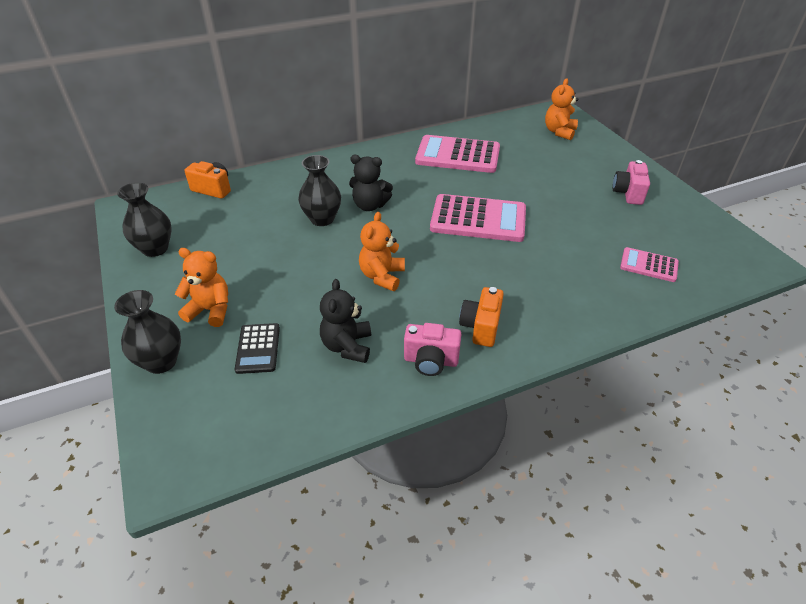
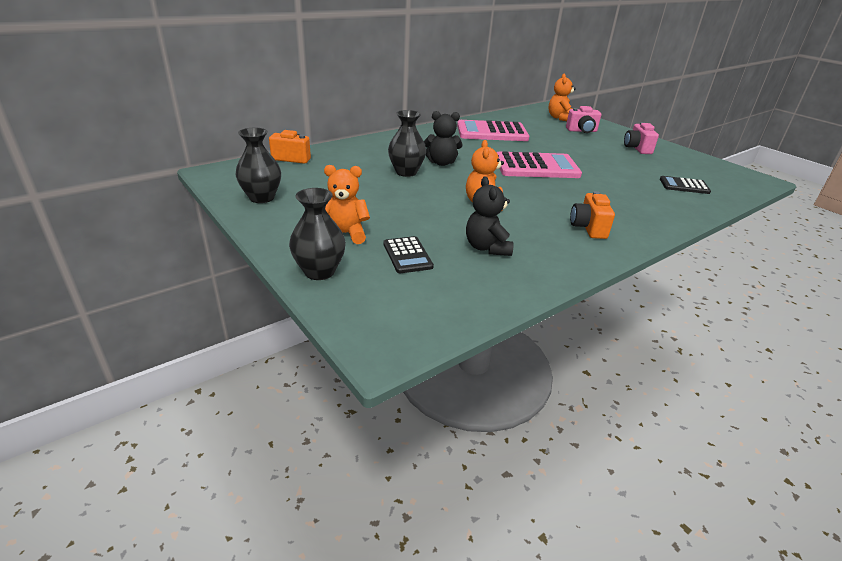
camera: 15 degrees left, 10 degrees down
(431, 361) = (564, 251): pink camera -> pink camera (582, 131)
(648, 265) = (684, 186): pink calculator -> black calculator

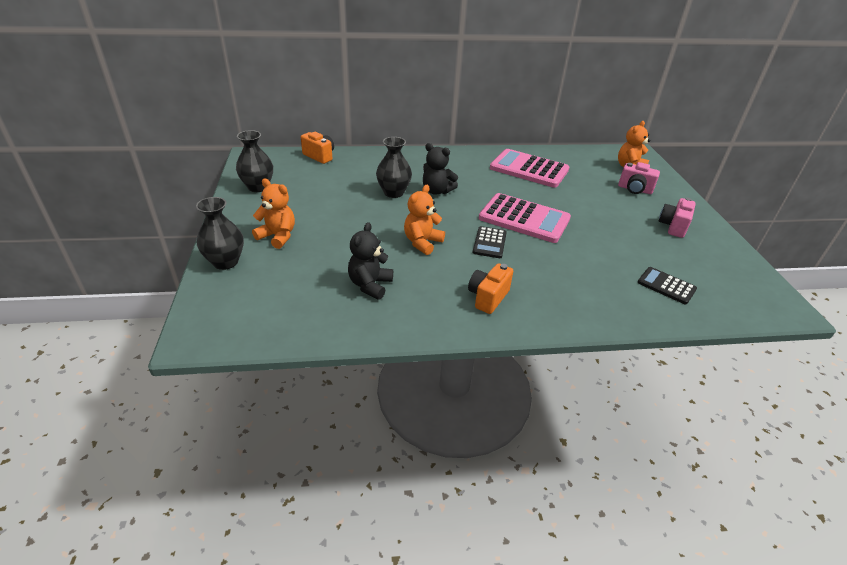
camera: 30 degrees right, 5 degrees up
(407, 255) = (300, 270): black calculator -> black calculator (489, 243)

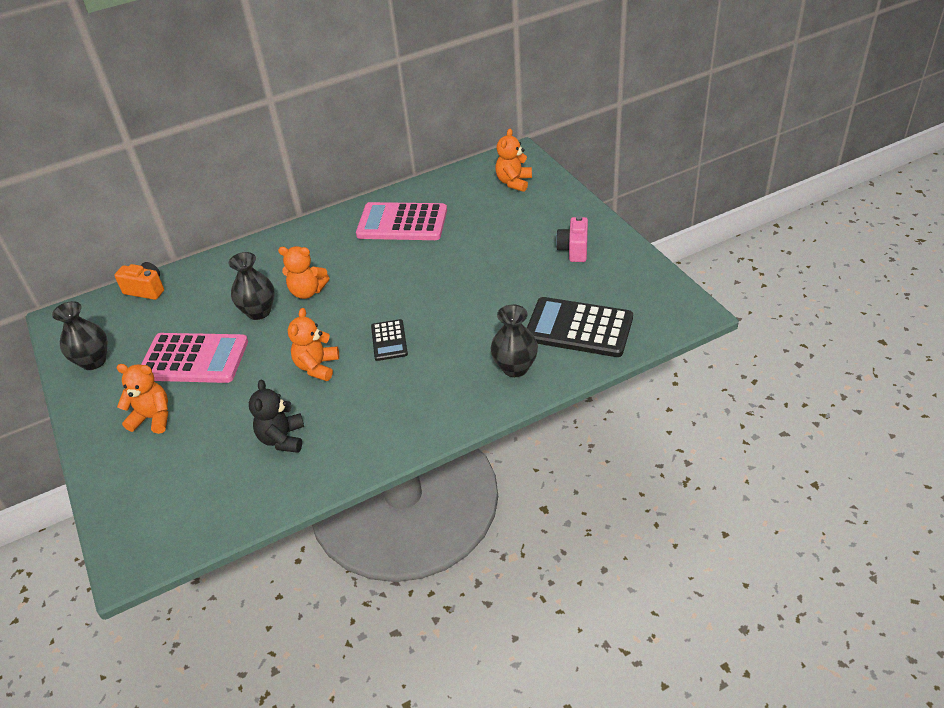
camera: 15 degrees left, 5 degrees up
(225, 262) = (111, 471): black vase -> black vase (515, 368)
(437, 191) = (307, 291): black teddy bear -> orange teddy bear
(488, 297) = (408, 407): orange camera -> none
(524, 219) = (416, 295): pink calculator -> pink calculator (194, 359)
(634, 189) = (525, 212): pink camera -> none
(666, 286) = (579, 328): black calculator -> black calculator, size x1.90

